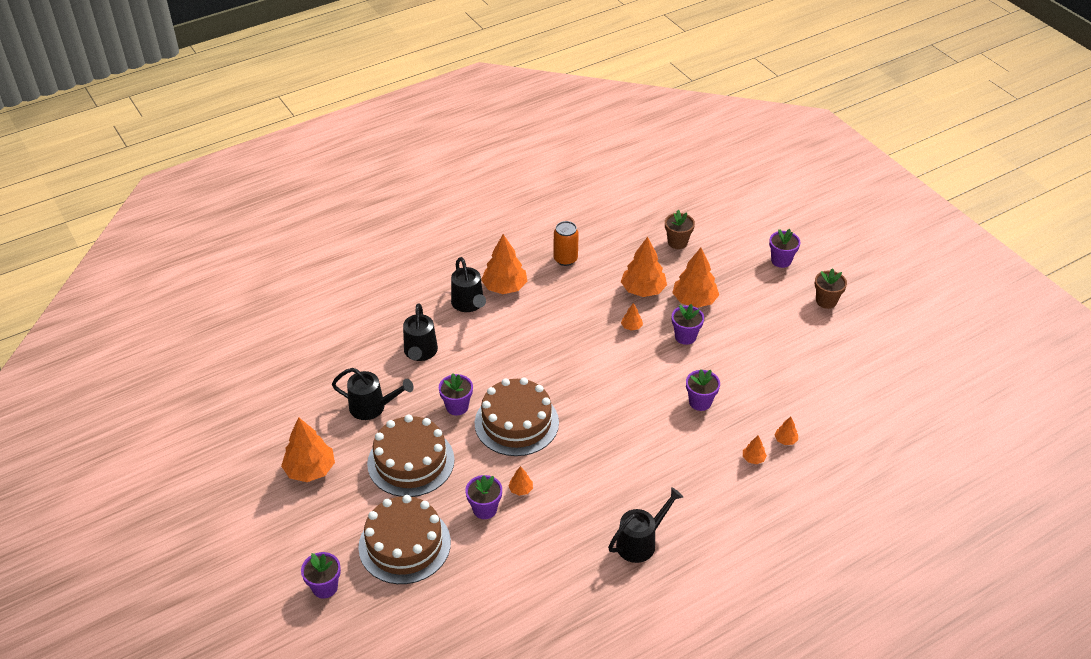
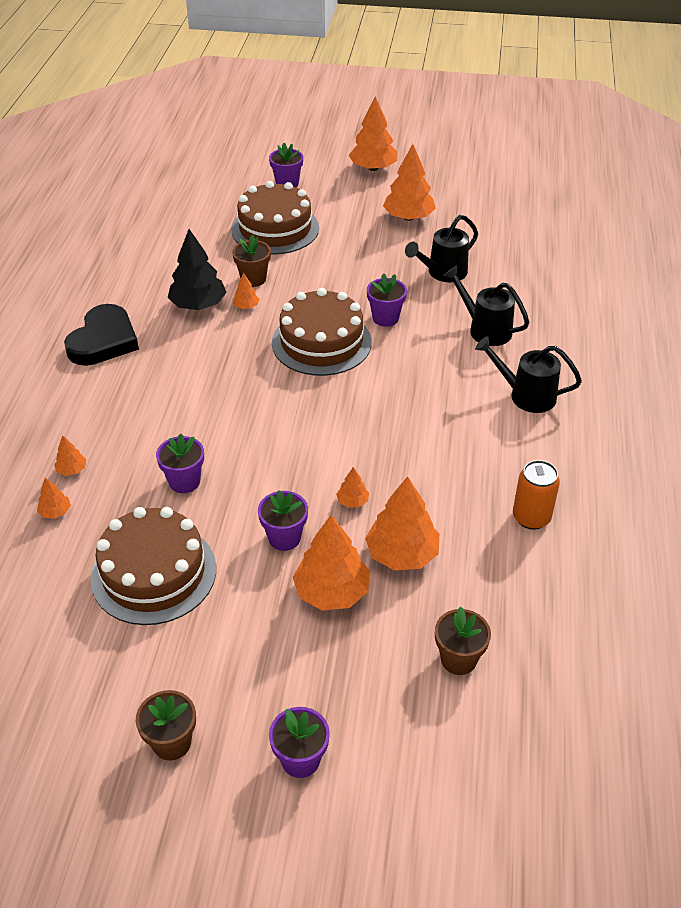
camera: 130 degrees right, 0 degrees up
(411, 462) = (353, 266): brown cake -> brown cake (154, 573)
(485, 509) = (253, 279): purple flower pot -> brown flower pot
(504, 287) = (528, 437): orange tree -> orange tree (373, 168)
(547, 518) = (198, 305): none -> black tree
(641, 542) = (103, 340): black watering can -> black heart

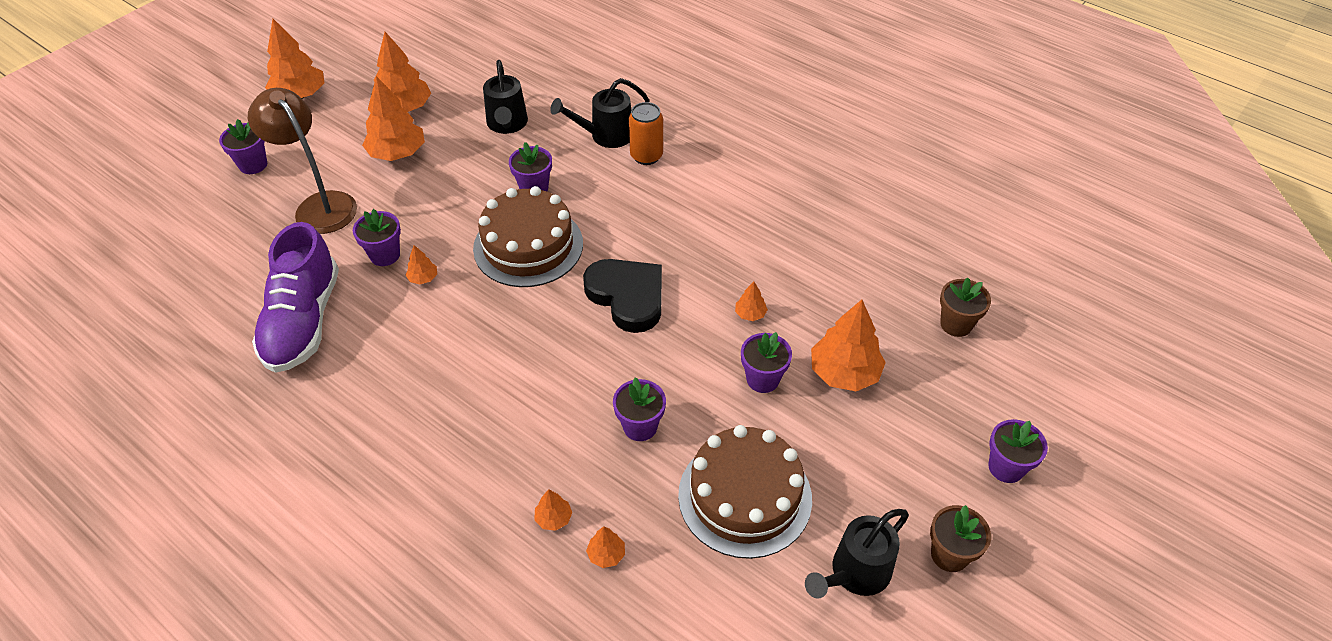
camera: 60 degrees left, 5 degrees up
(103, 340) = (367, 418): black heart -> black heart (627, 296)
(166, 273) = (303, 321): none -> purple shoe
(198, 305) = (384, 314): black tree -> none
(253, 279) = (385, 255): brown flower pot -> purple flower pot
(275, 229) = (319, 205): brown cake -> brown lamp
(402, 554) = (830, 309): orange tree -> orange tree (397, 153)
(525, 395) = (705, 152): black watering can -> black watering can (854, 574)
(531, 517) = (840, 215): orange can -> orange can (646, 156)

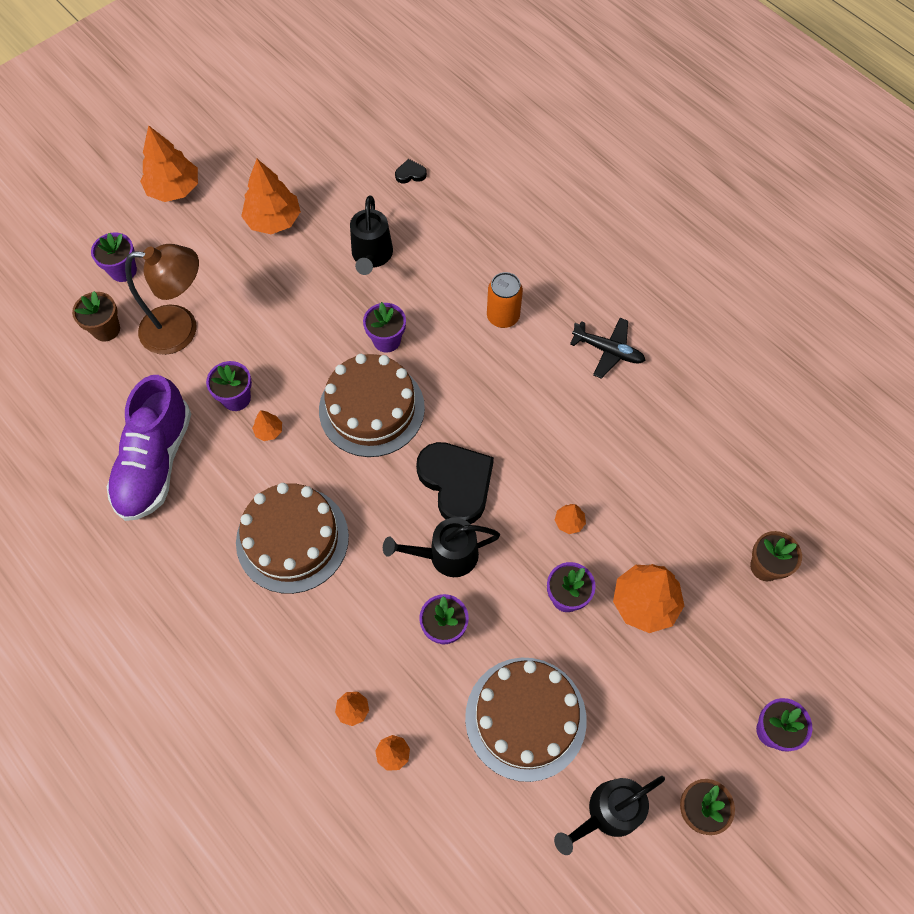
camera: 10 degrees right, 15 degrees up
(239, 215) = (106, 329): none -> brown flower pot
(319, 205) = (181, 329): brown lamp -> brown lamp turned 120 degrees clockwise
(397, 153) = (260, 276): orange tree -> none
(462, 369) = (292, 539): none -> brown cake
(534, 59) = (410, 174): none -> black heart
(605, 136) = (466, 284): black watering can -> black watering can (445, 555)
(755, 170) = (608, 351): none -> black plane

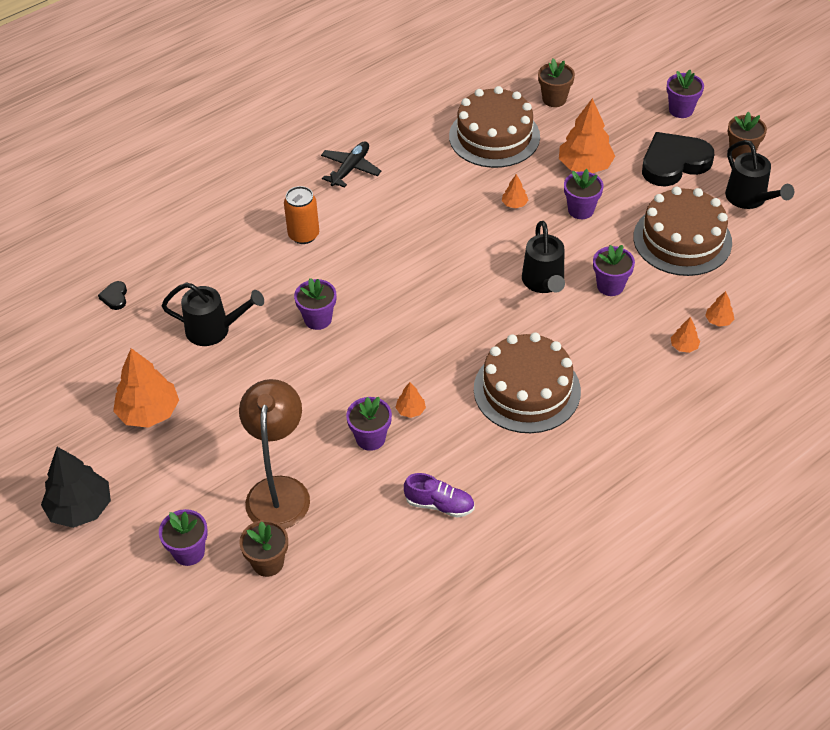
camera: 85 degrees left, 15 degrees down
(155, 462) = (439, 505): purple shoe -> purple shoe, size x0.49
(174, 189) = (80, 508): orange tree -> black tree
(371, 409) = (393, 331): brown cake -> brown cake (494, 136)
(456, 483) = (475, 273): black heart -> black heart (674, 163)

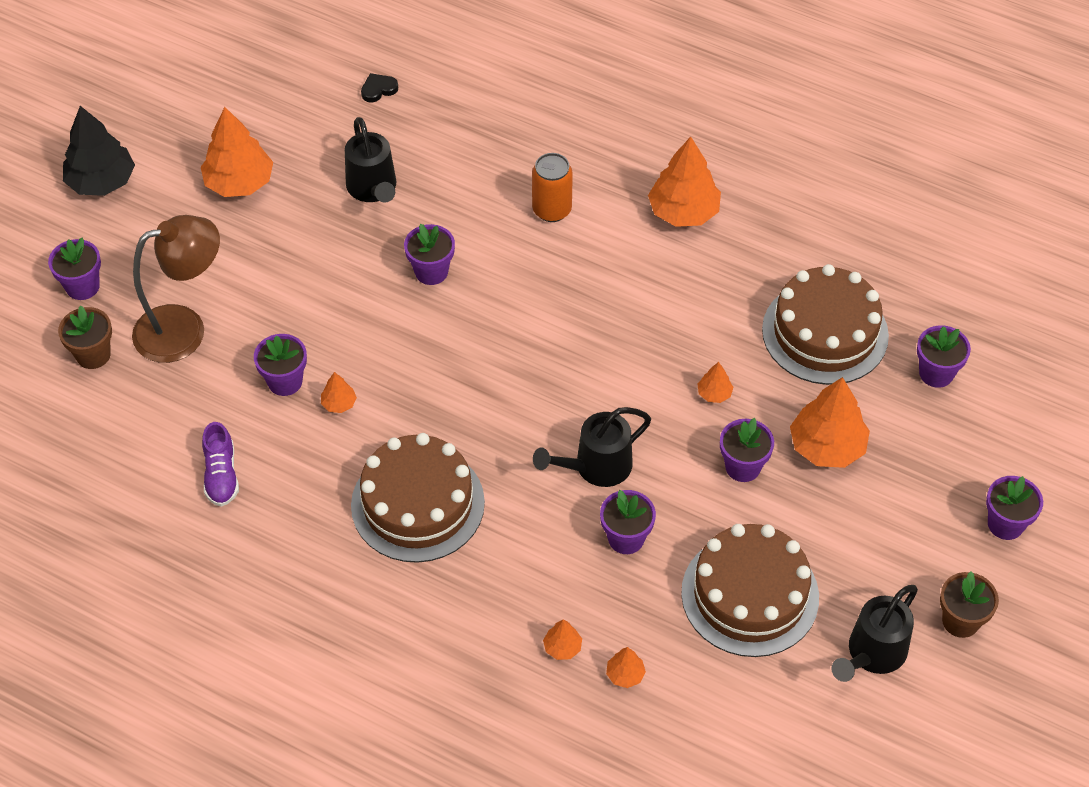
camera: 65 degrees right, 5 degrees up
(350, 168) = (683, 212): black plane -> orange tree
(554, 99) = (936, 373): brown flower pot -> purple flower pot
(674, 163) = (892, 545): black heart -> none

